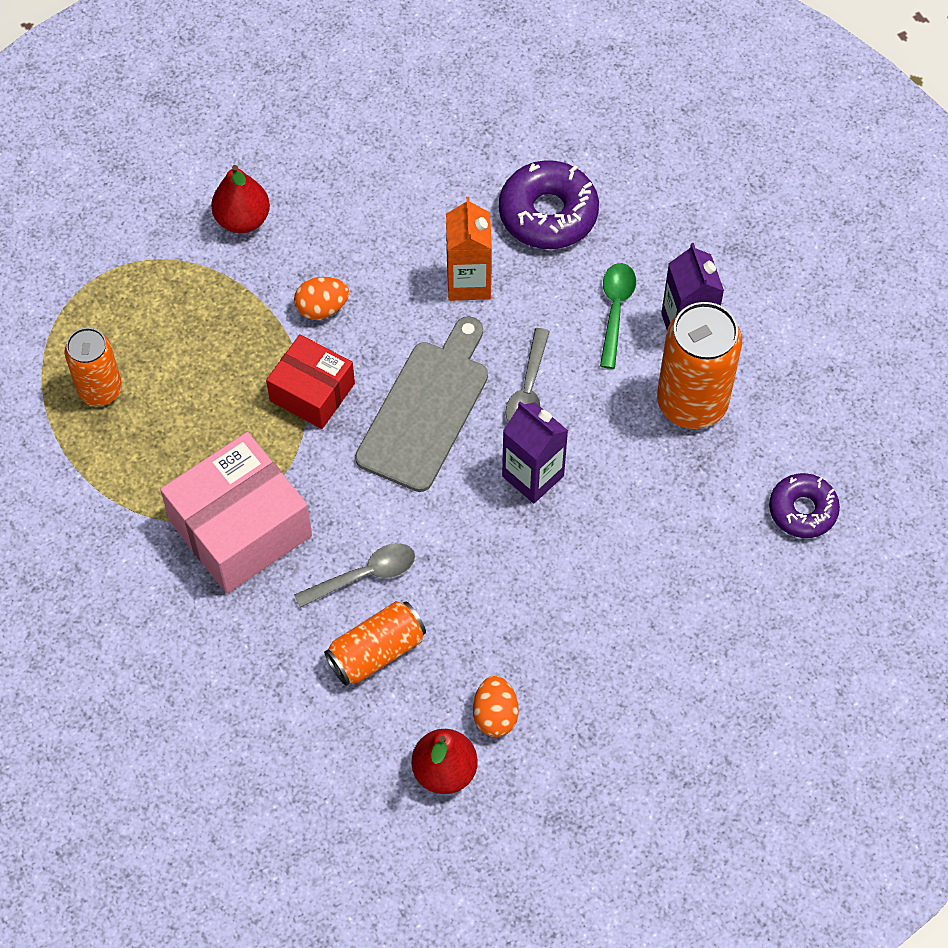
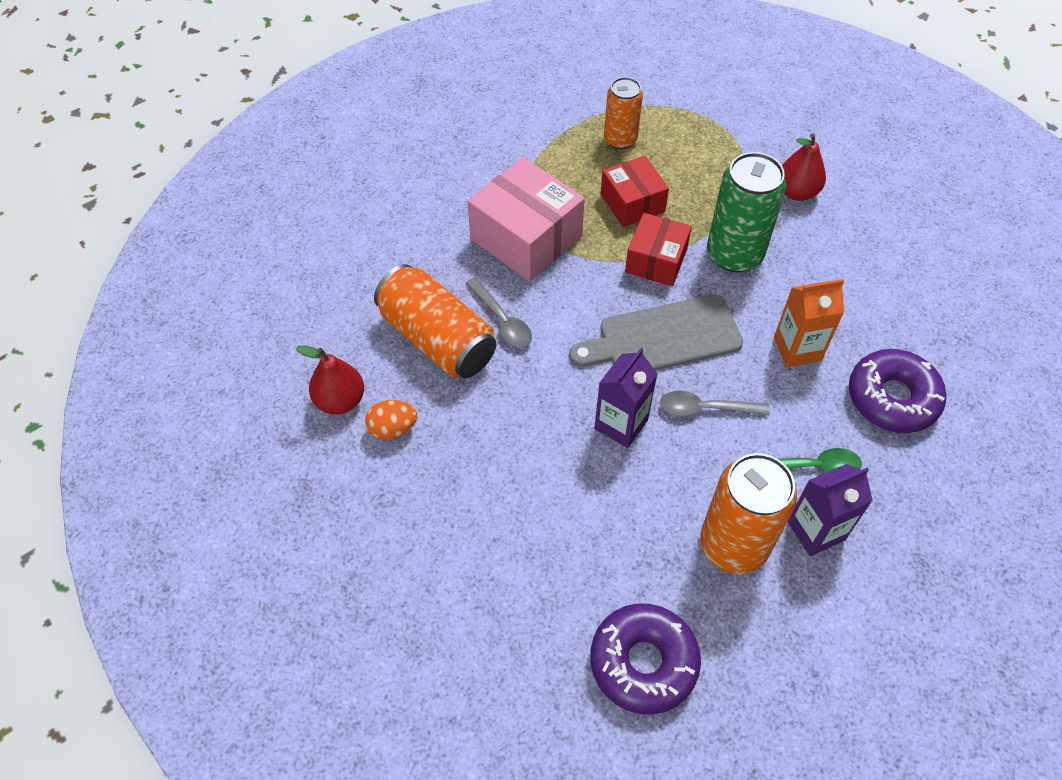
camera: 80 degrees right, 5 degrees down
(214, 398) = (632, 203): none -> red box
(322, 308) = (734, 254): orange egg -> green can
(376, 652) = (437, 339): orange can -> orange can, size x1.59
(426, 409) = (663, 338): grey cutting board -> grey cutting board turned 150 degrees clockwise
(802, 510) = (643, 662): purple donut -> purple donut, size x1.54

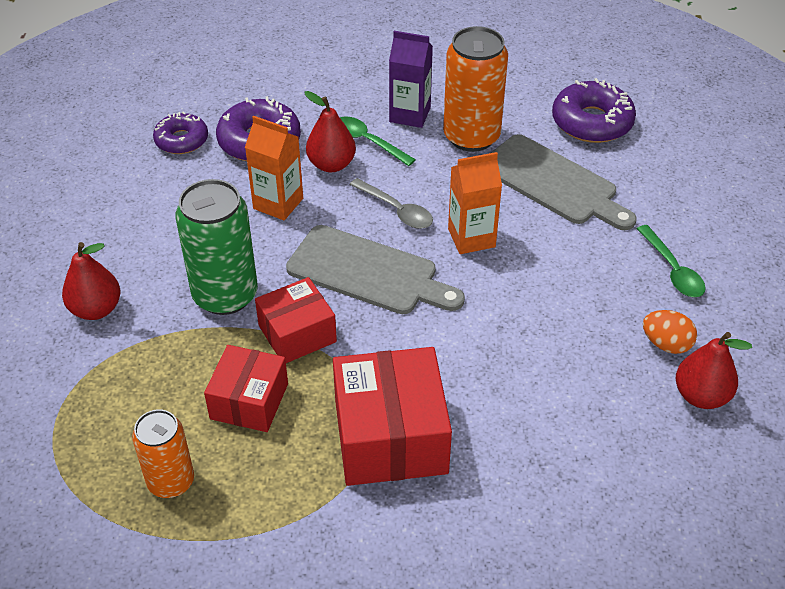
camera: 140 degrees left, 10 degrees down
(433, 510) = (672, 270): none -> green spoon
(437, 339) = (567, 394): orange can -> none
(502, 320) = (491, 372): grey spoon -> none
(526, 238) = (390, 436): pink box -> red box
(609, 540) = (553, 183): none -> grey cutting board
(621, 424) = (471, 238): purple carton -> orange carton
(807, 417) = (331, 164): none -> red pear
(947, 353) = (181, 140): none -> purple donut

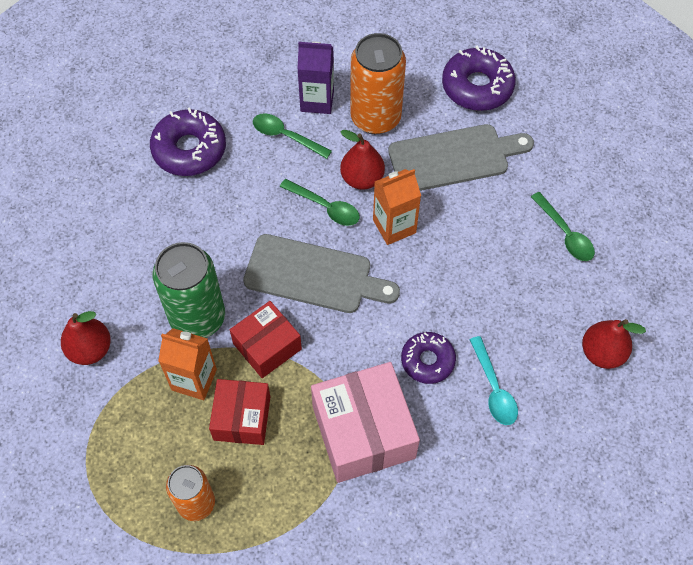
camera: 10 degrees left, 15 degrees up
(181, 140) = (119, 159): purple donut -> purple donut (427, 360)
(278, 203) = (221, 215): orange carton -> orange carton (194, 379)
(331, 164) = (259, 166): red pear -> red pear (362, 179)
(390, 436) = (363, 432): red box -> pink box
(396, 210) = (325, 207): grey spoon -> green spoon
(553, 183) = (454, 157): grey cutting board -> grey cutting board turned 45 degrees counterclockwise
(559, 414) = (494, 388): none -> turquoise spoon
(666, 344) = (569, 308): orange egg -> none

